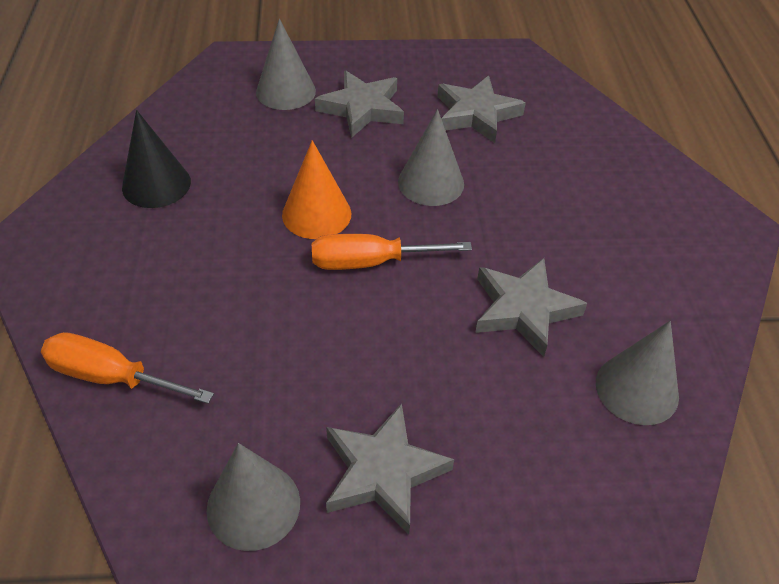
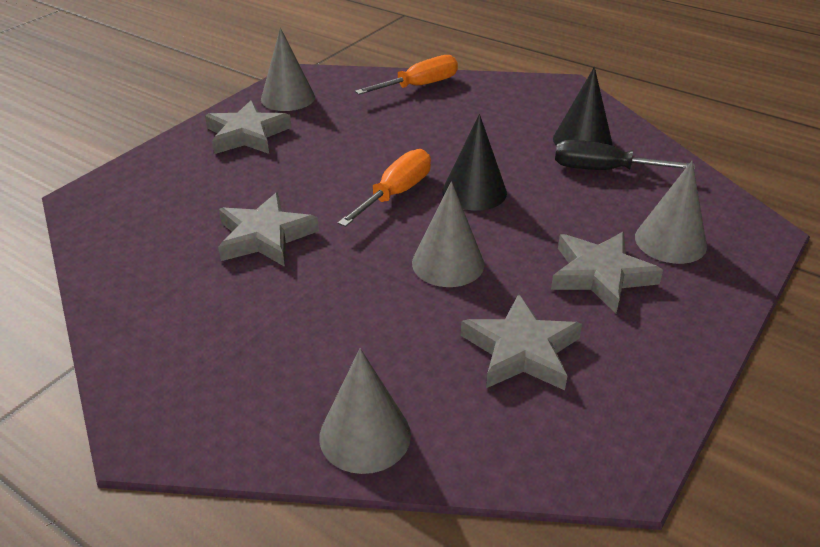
camera: 130 degrees right, 10 degrees down
(205, 154) = (603, 170): none -> black screwdriver
(316, 214) = (474, 191): orange cone -> black cone
(637, 389) = (141, 246): grey cone -> grey cone (365, 435)

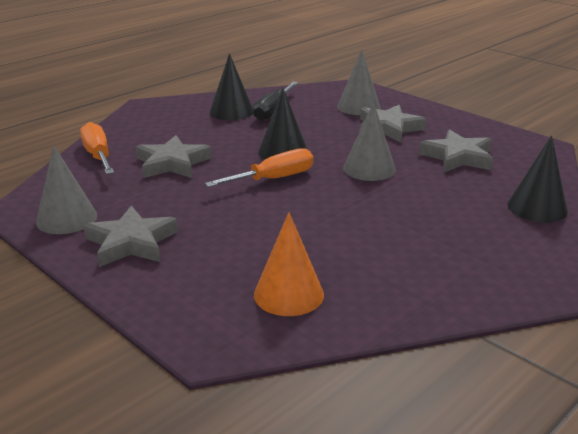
camera: 80 degrees left, 10 degrees down
(154, 228) = (288, 294): none -> orange cone
(265, 236) = (318, 236): grey star -> grey star (172, 163)
(365, 435) = (537, 207): grey cone -> black cone
(396, 193) = (274, 179): orange screwdriver -> orange screwdriver turned 105 degrees clockwise

